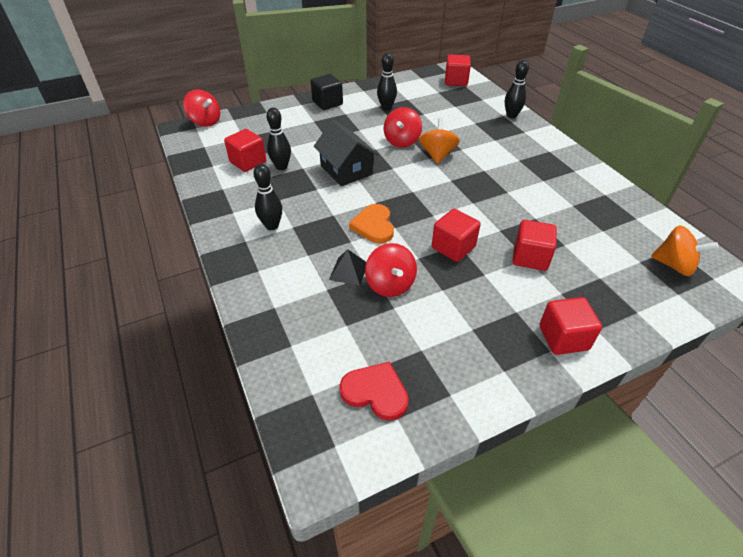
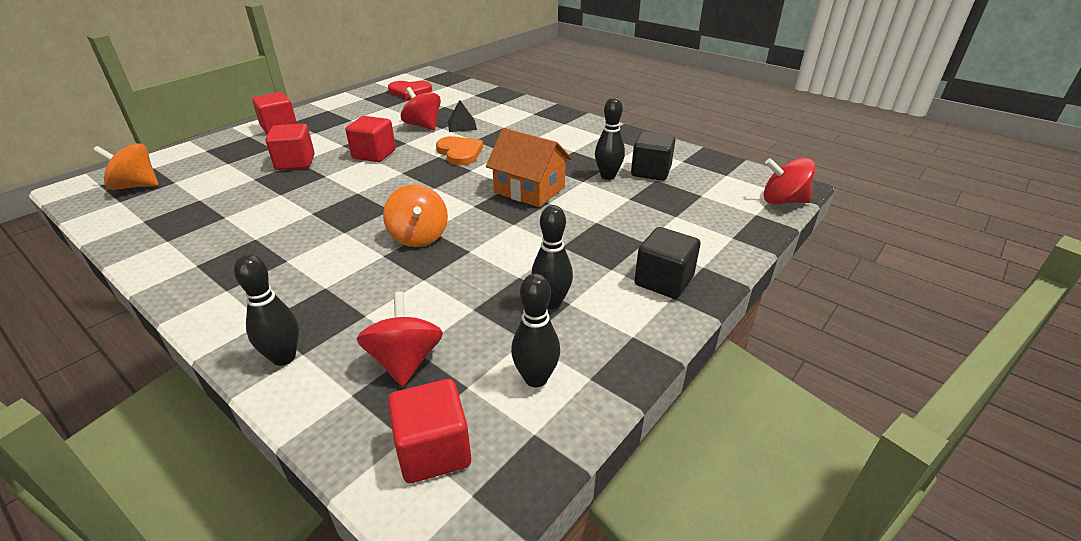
camera: 155 degrees right, 10 degrees down
(248, 162) = (651, 172): red cube -> black cube
(272, 226) = (554, 134): black bowling pin -> black bowling pin (536, 378)
(346, 170) = (529, 190): black house -> orange house
(402, 141) = (482, 244): red spinning top -> red spinning top (405, 361)

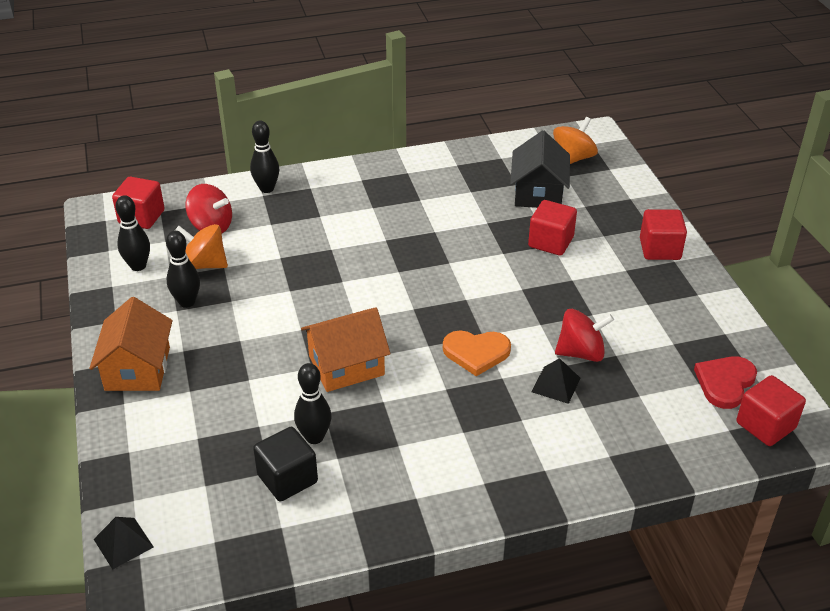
camera: 125 degrees right, 5 degrees up
(212, 186) = (538, 192): none -> black house
(374, 154) = (527, 293): red cube -> red cube (765, 425)
(419, 236) = (338, 272): orange spinning top -> orange spinning top (204, 264)
(663, 281) = (137, 368): black cube -> orange house
(783, 201) = (123, 543): red spinning top -> black pyramid

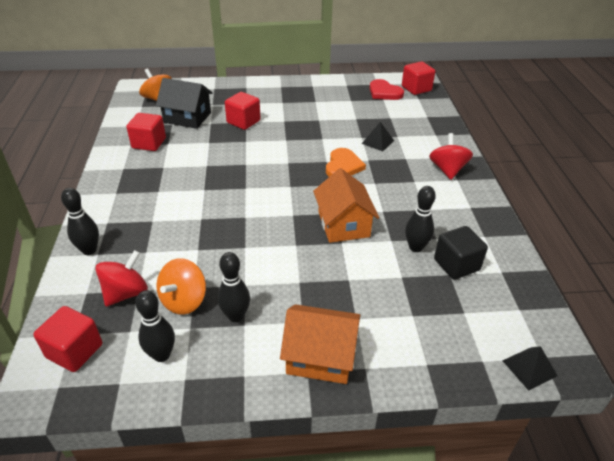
camera: 80 degrees left, 0 degrees up
(581, 352) = (352, 129): red spinning top -> red spinning top (447, 170)
(660, 249) = (268, 88): red cube -> red cube (149, 143)

